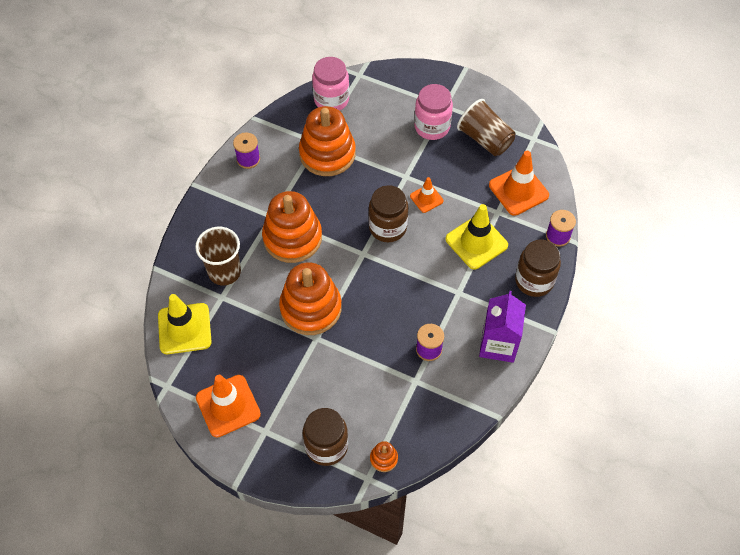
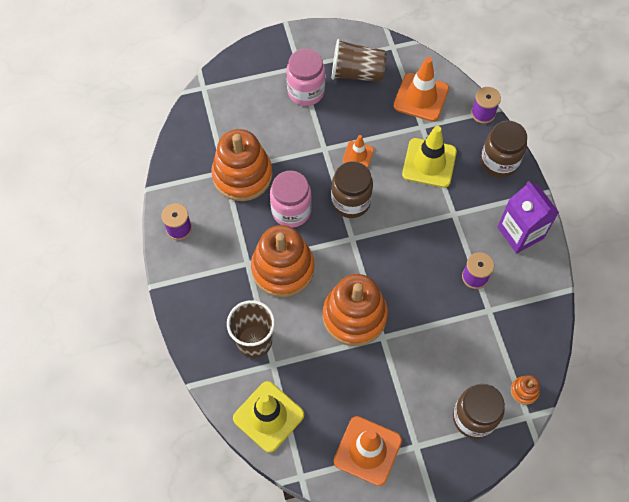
camera: 40 degrees left, 5 degrees up
(331, 100) = (201, 126): pink jar -> pink jar (291, 211)

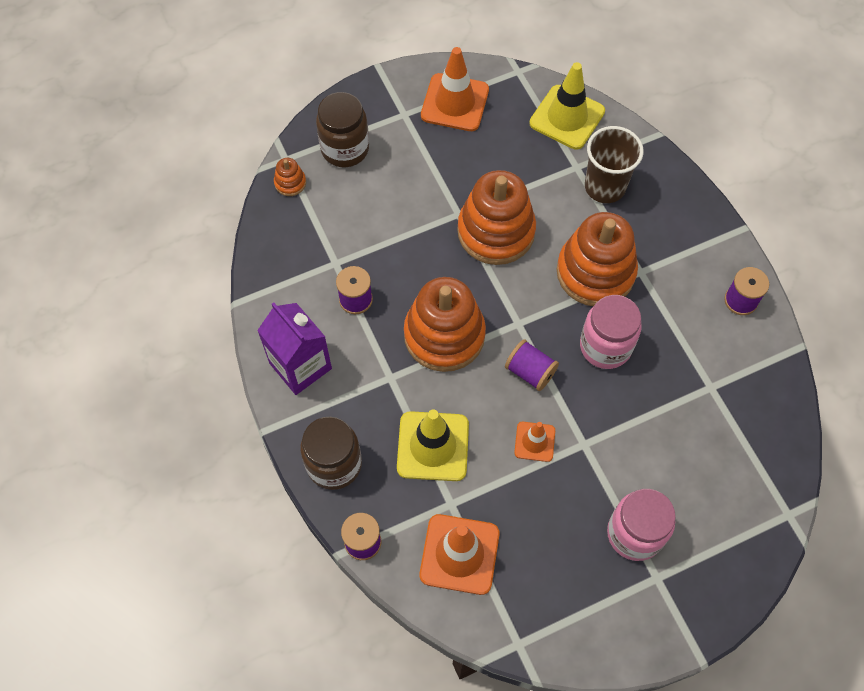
camera: 170 degrees right, 0 degrees up
(242, 175) = (685, 385): orange stacking toy -> orange stacking toy (444, 335)
(350, 202) = (530, 371): brown jar -> purple spool
(357, 73) = (565, 582): brown cup -> none

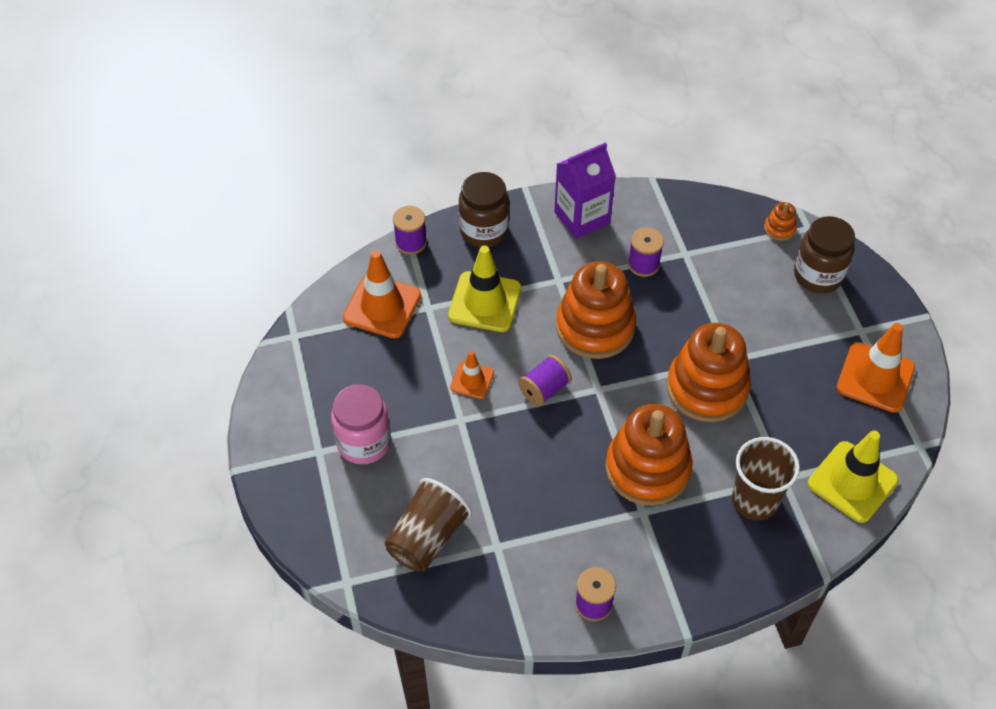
camera: 100 degrees right, 10 degrees down
(605, 346) = (560, 459): pink jar -> none
(721, 450) = (427, 538): none -> brown cup

